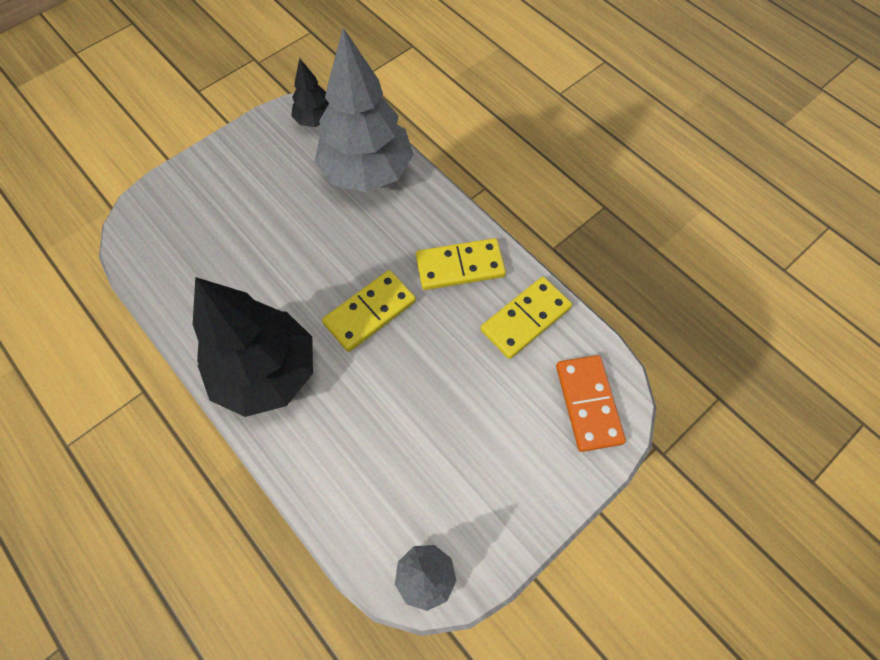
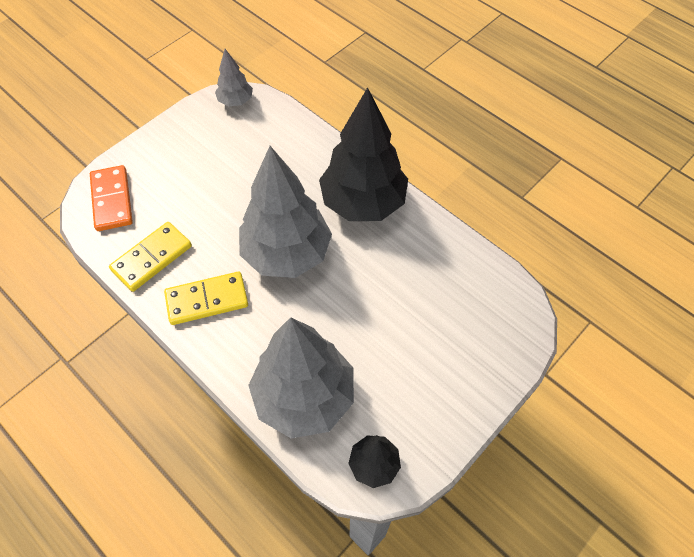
camera: 175 degrees right, 5 degrees down
(369, 312) = (286, 253): yellow domino -> grey tree

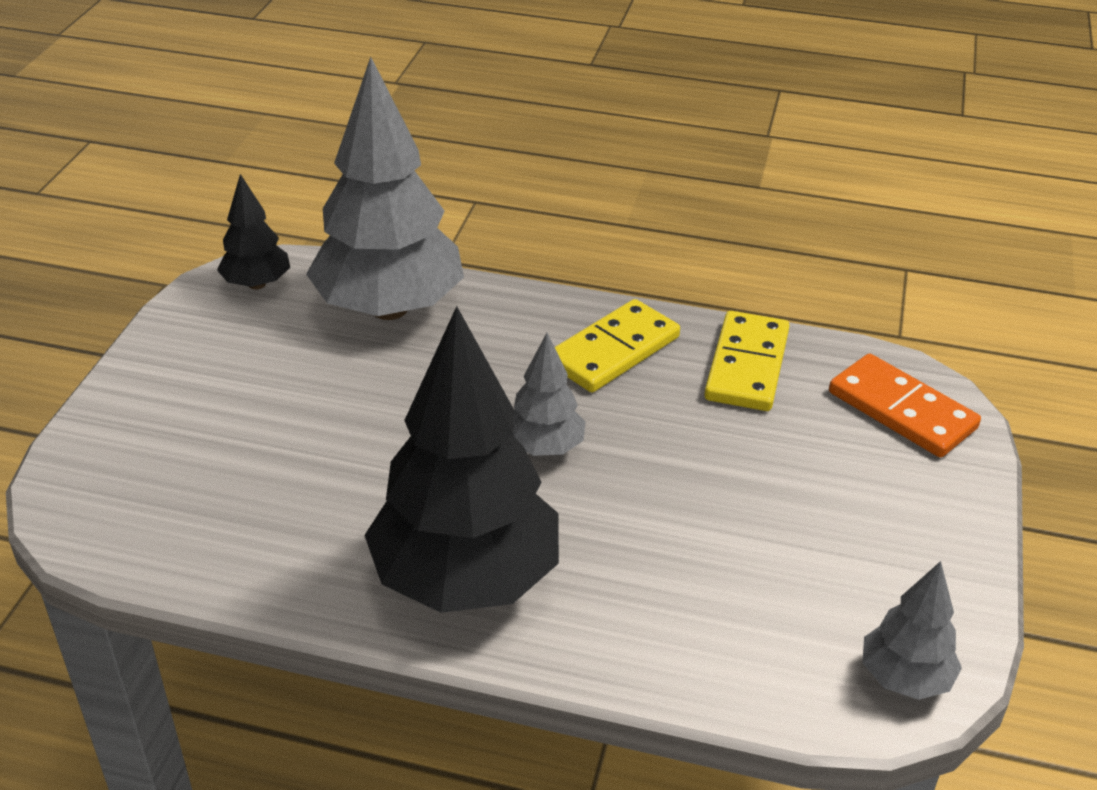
camera: 150 degrees right, 20 degrees down
(286, 253) = (544, 447): grey tree -> grey tree, size x0.48

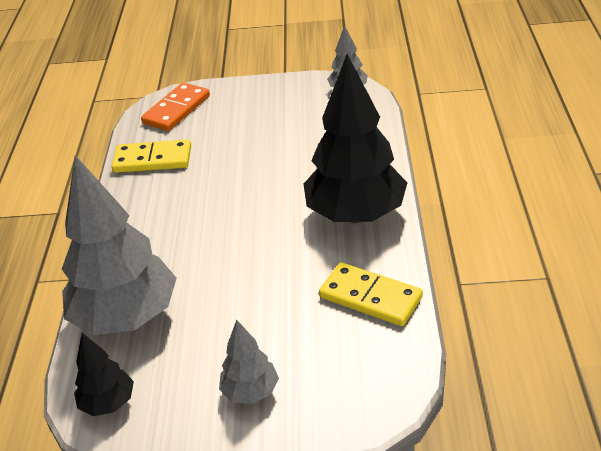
camera: 100 degrees left, 0 degrees up
(544, 447) = (246, 213): grey tree -> grey tree (250, 392)
(613, 350) = (150, 208): yellow domino -> yellow domino (370, 297)

